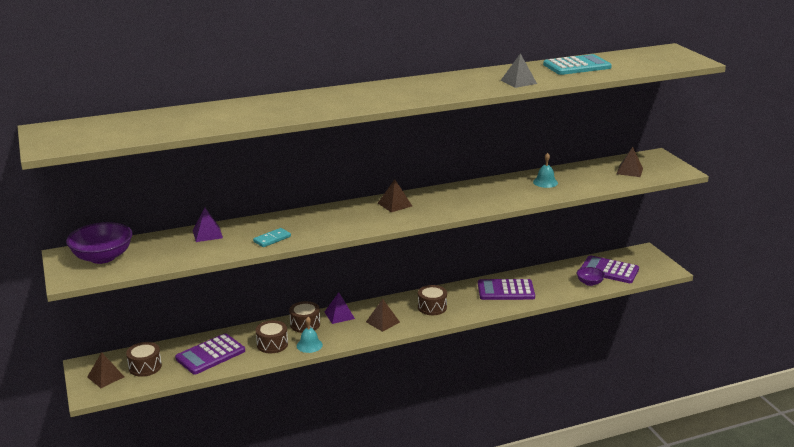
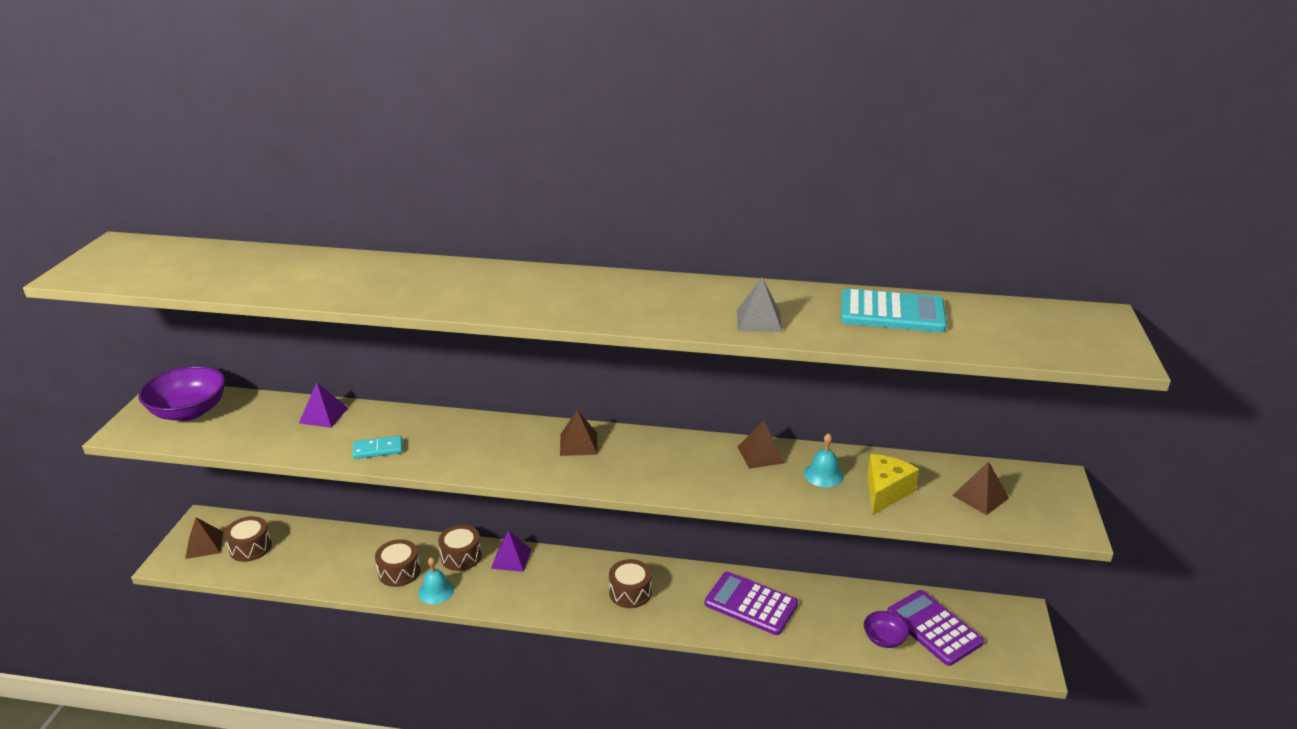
camera: 30 degrees right, 5 degrees up
(210, 355) = (325, 559): purple calculator -> none
(383, 322) = (550, 591): brown pyramid -> brown pyramid (761, 454)
(584, 181) = (885, 492): none -> yellow cheese

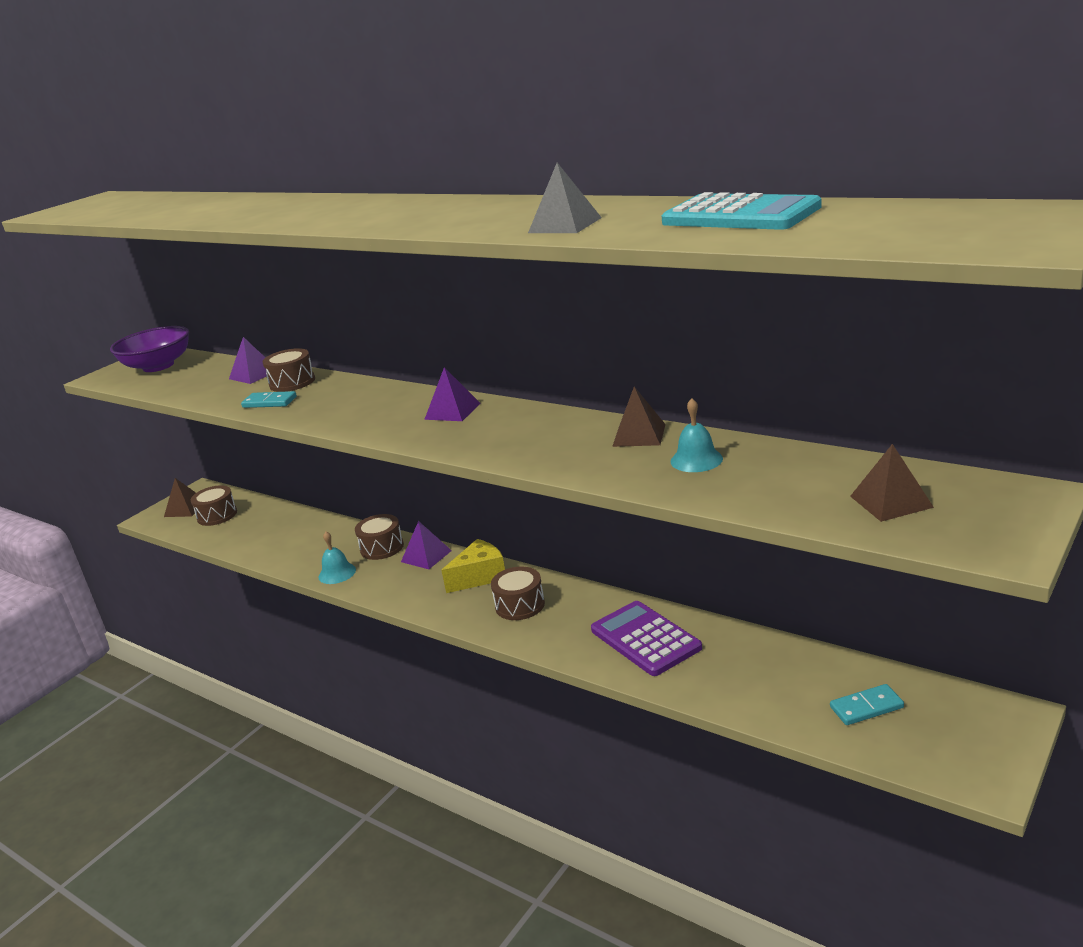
camera: 30 degrees right, 5 degrees down
(399, 572) = (318, 552): brown drum -> brown drum (292, 382)
(578, 444) = (452, 411): brown pyramid -> purple pyramid
(884, 639) = (787, 706): purple bowl -> none
(885, 492) = (760, 484): yellow cheese -> yellow cheese (480, 577)
(934, 628) = (866, 707): purple calculator -> turquoise domino

